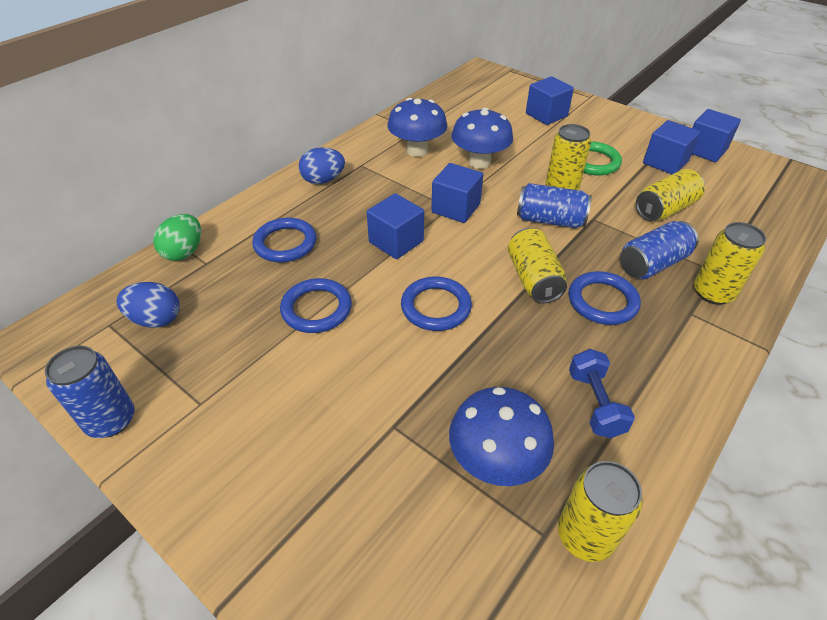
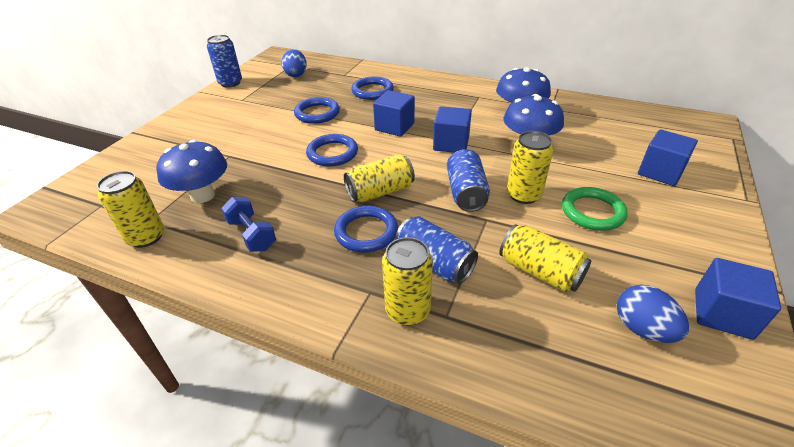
camera: 75 degrees right, 5 degrees down
(184, 252) = (350, 67): green egg -> none
(323, 180) = (448, 88): blue egg -> blue egg (642, 329)
(595, 403) = (252, 235): blue dumbbell -> blue dumbbell turned 75 degrees clockwise
(665, 162) = (647, 271): blue cube -> none

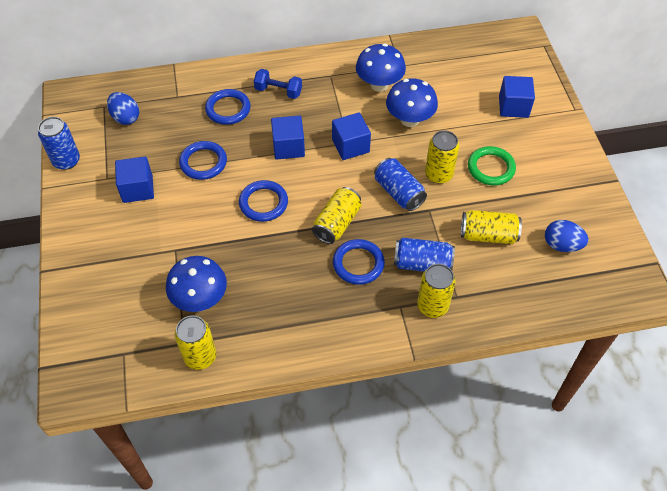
camera: 35 degrees left, 15 degrees up
(252, 235) = (279, 310): blue dumbbell -> blue dumbbell (278, 91)
(722, 313) = (595, 212): blue cube -> blue cube (137, 189)

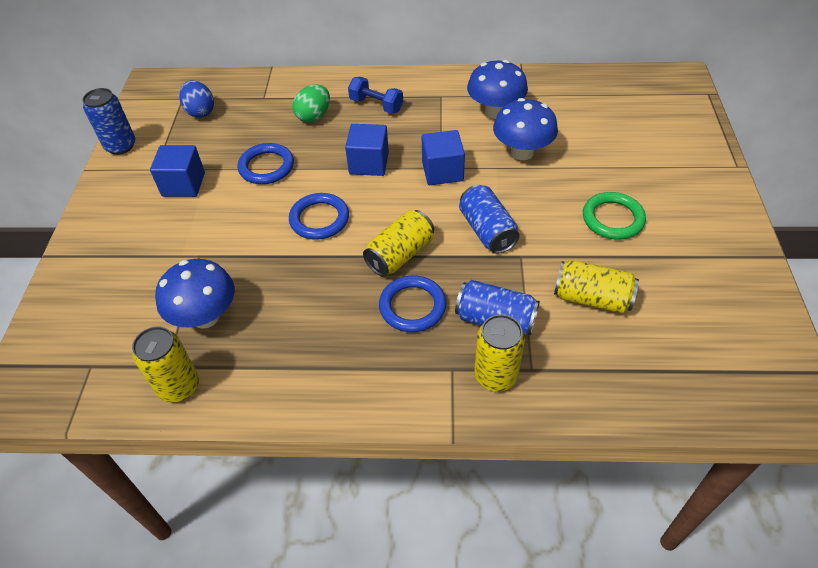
camera: 15 degrees right, 5 degrees down
(228, 109) = (314, 116): blue ring -> green egg
(438, 174) = (543, 217): yellow can -> none
(513, 107) = (656, 154): blue cube -> none
(561, 245) = (692, 326): blue egg -> none

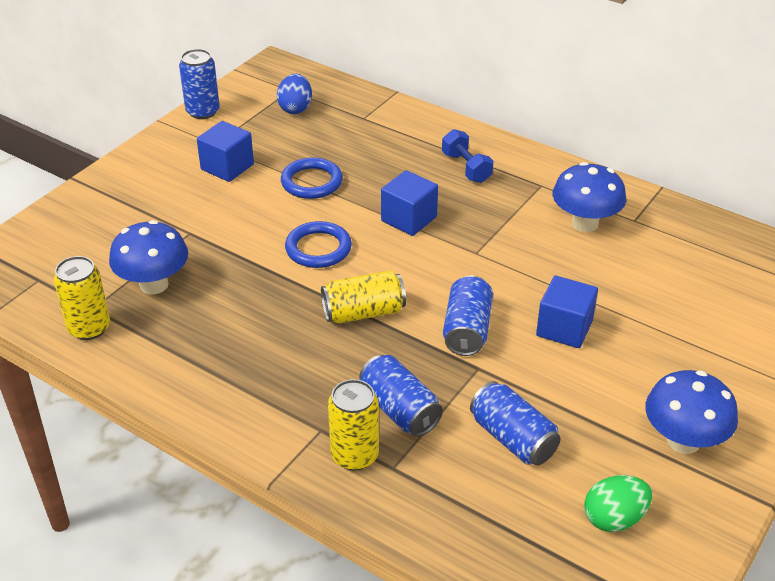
camera: 30 degrees right, 10 degrees down
(314, 116) = (395, 154): green egg -> green egg (614, 519)
(412, 306) = (334, 361): blue ring -> none
(442, 171) = (474, 257): blue cube -> blue cube (564, 328)
(522, 152) = (575, 274): blue mushroom -> blue mushroom (683, 441)
(592, 298) = (513, 438): yellow can -> blue can
(612, 219) = (610, 379): green ring -> none

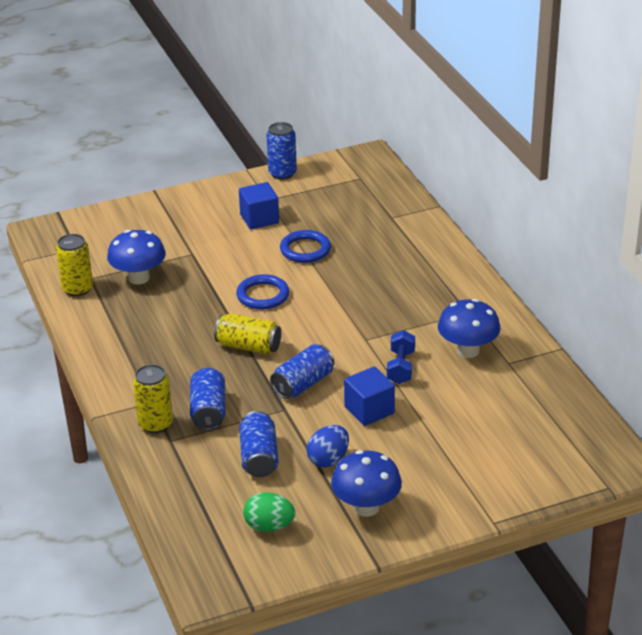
camera: 35 degrees right, 5 degrees down
(295, 108) = (349, 193): blue egg -> blue egg (328, 459)
(409, 219) = (344, 299): blue cube -> none
(466, 168) = (426, 280): blue dumbbell -> blue dumbbell (401, 367)

